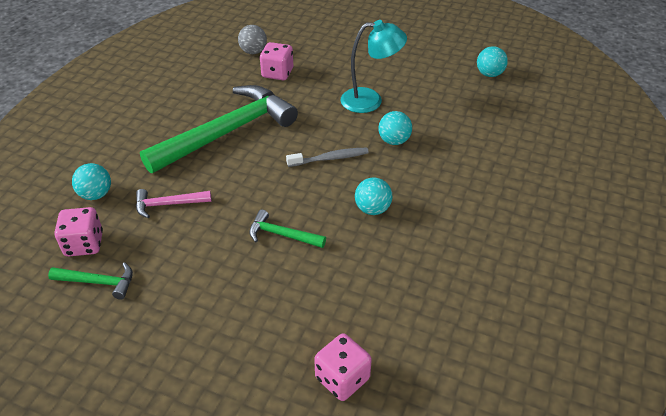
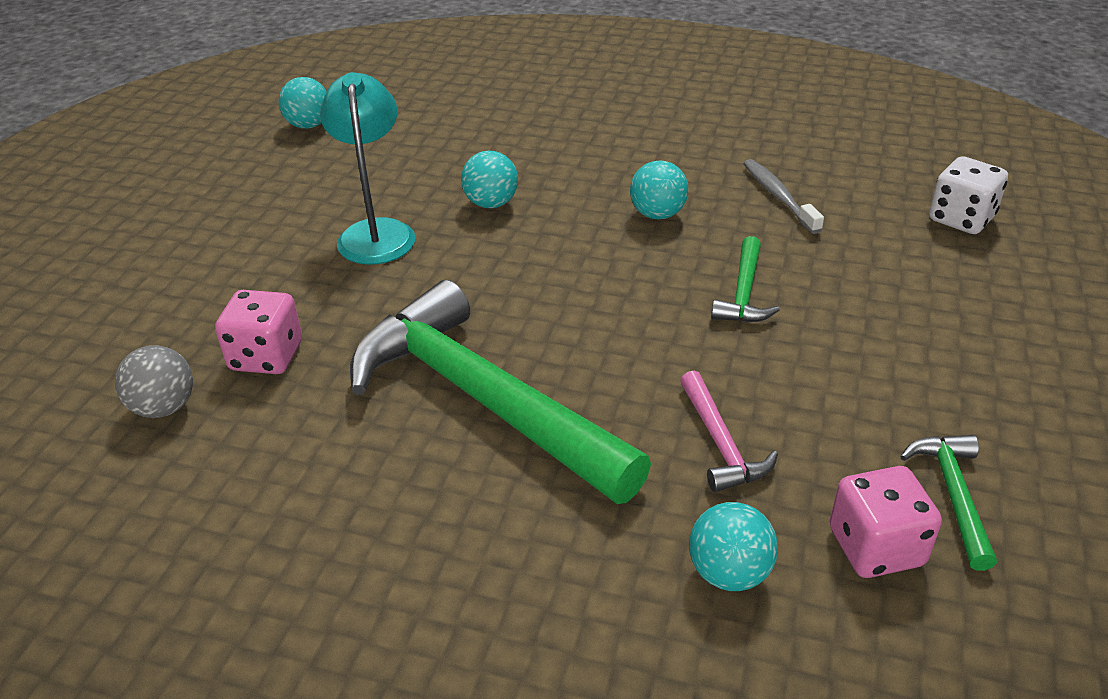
camera: 95 degrees left, 5 degrees down
(330, 158) = (546, 262): grey toothbrush -> grey toothbrush (778, 196)
(342, 378) = (961, 219): pink dice -> white dice

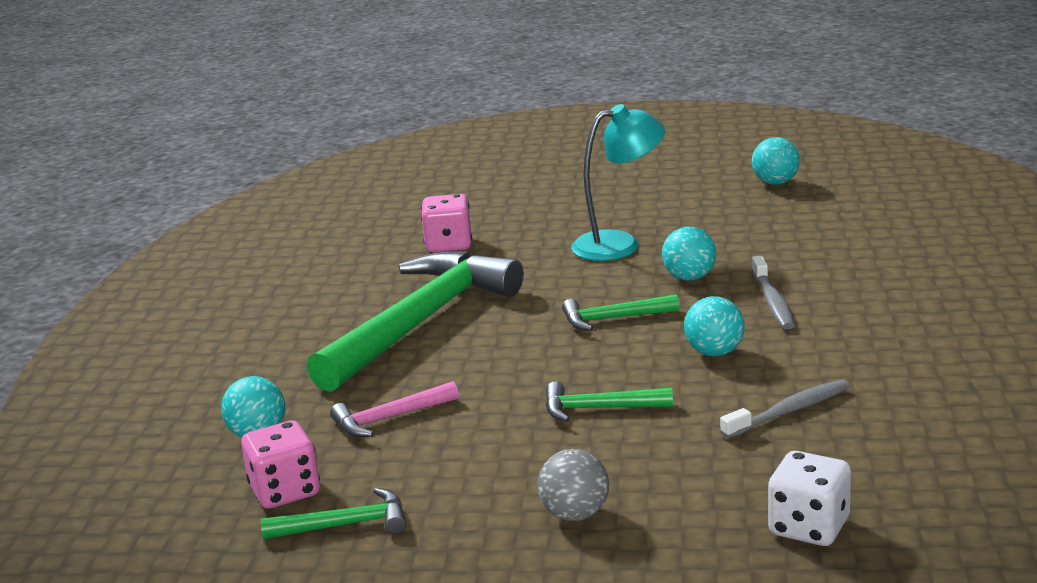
camera: 80 degrees right, 15 degrees down
(164, 407) = (389, 229): grey ball -> grey ball (575, 514)
(555, 259) = (613, 318): none -> green hammer
(572, 170) = (773, 301): none -> grey toothbrush

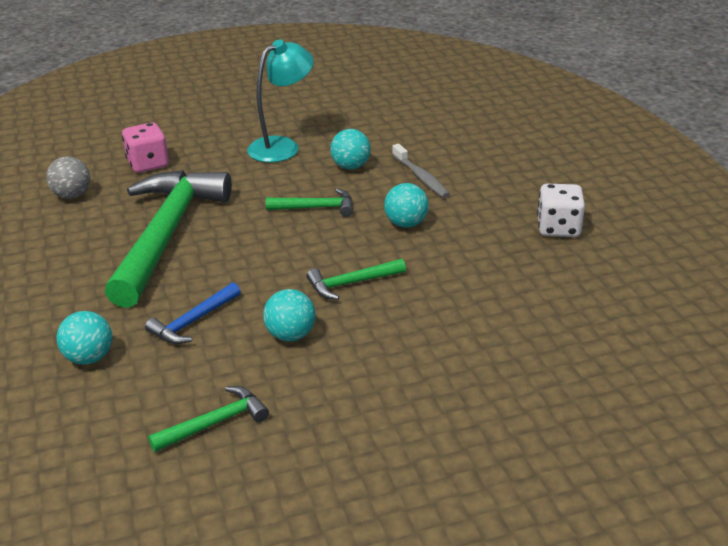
camera: 25 degrees left, 10 degrees up
(285, 491) = (145, 404): pink dice -> none
(390, 418) = (193, 321): pink hammer -> blue hammer
(575, 514) = (389, 374): grey ball -> grey ball (72, 195)
(613, 318) = (316, 208): green hammer -> green hammer turned 150 degrees counterclockwise
(775, 183) = (364, 84): turquoise ball -> turquoise ball (290, 335)
(789, 411) = (486, 261): grey toothbrush -> none
(809, 527) = (555, 349): white dice -> white dice (558, 228)

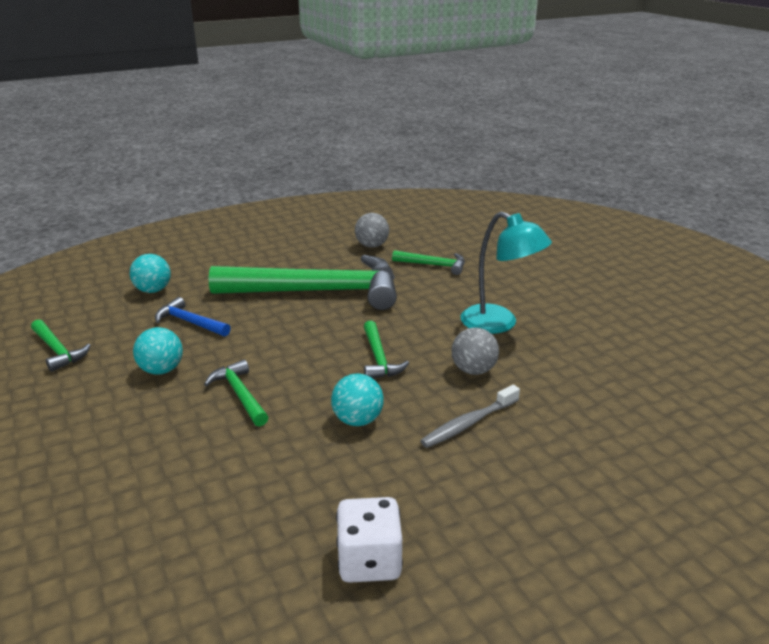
camera: 80 degrees right, 5 degrees down
(148, 164) = (433, 265): pink dice -> green hammer
(351, 166) = (473, 370): turquoise ball -> grey ball

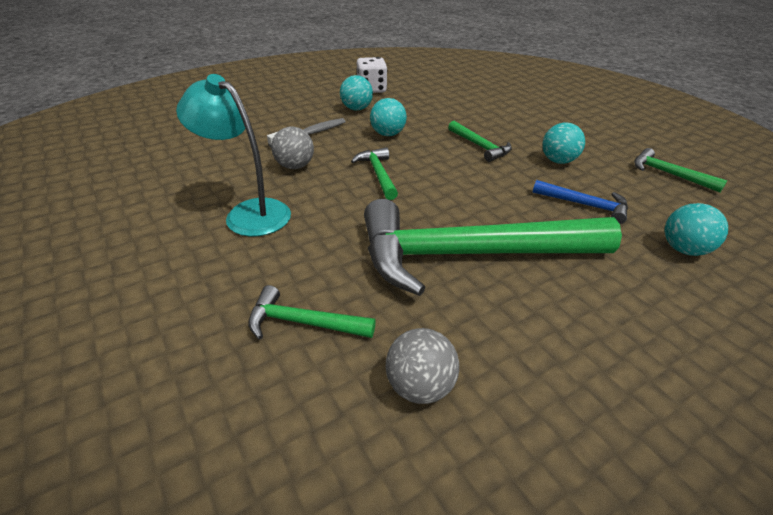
camera: 175 degrees right, 10 degrees up
(402, 486) = (356, 109): none -> turquoise ball

